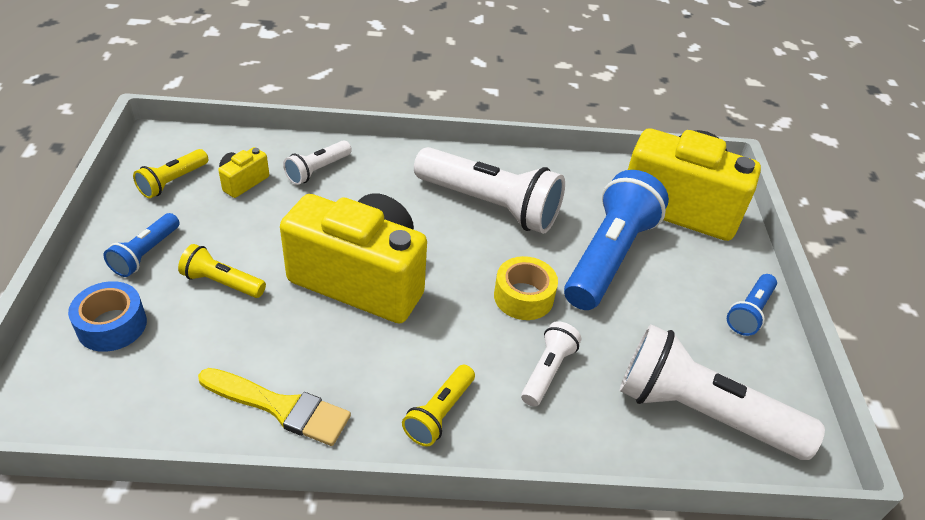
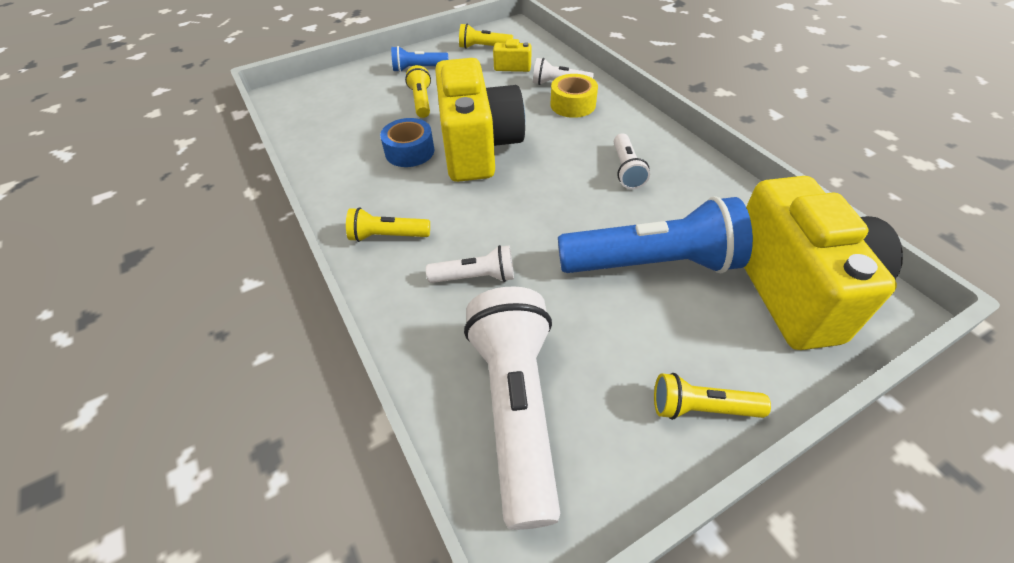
camera: 65 degrees right, 5 degrees up
(112, 325) = (358, 86): blue tape -> blue tape (409, 151)
(280, 407) = (343, 167): yellow brush -> none
(490, 205) = (626, 170): white flashlight -> white flashlight, size x0.49
(523, 297) = (543, 230): yellow tape -> yellow tape (573, 104)
(749, 312) = (701, 408): blue flashlight -> yellow flashlight

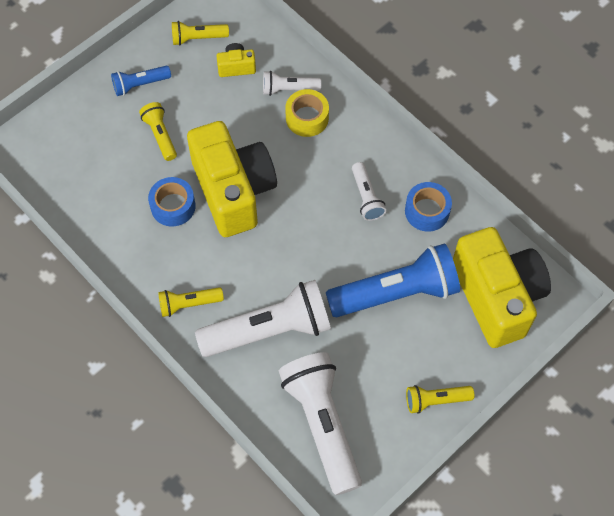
camera: 15 degrees left, 15 degrees up
(476, 277) = (269, 329): white flashlight -> white flashlight, size x2.03
(699, 190) = (427, 211): none -> blue tape

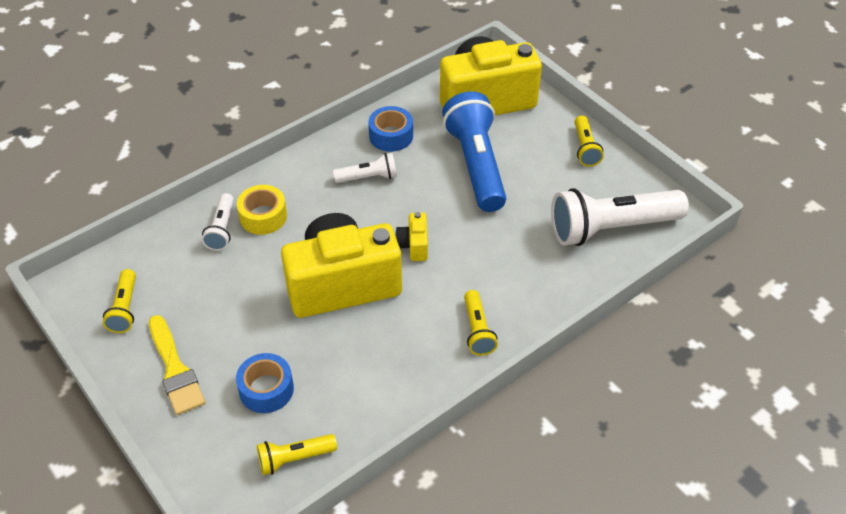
camera: 85 degrees left, 15 degrees down
(140, 85) = (175, 370): blue flashlight -> yellow brush
(160, 135) = (254, 351): yellow flashlight -> yellow flashlight (294, 459)
(173, 206) = (352, 341): blue tape -> blue tape (266, 389)
(236, 67) = (178, 274): yellow camera -> yellow camera (414, 245)
(269, 329) = (510, 262): white flashlight -> none

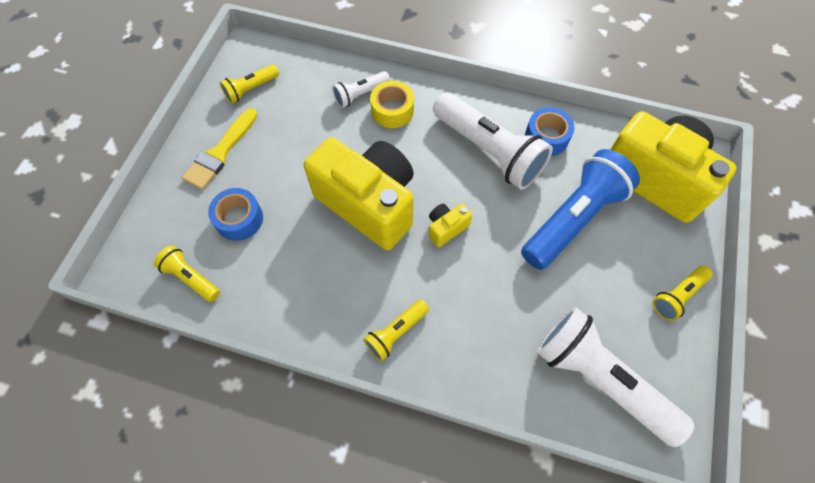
camera: 55 degrees right, 15 degrees up
(368, 177) = (489, 151): white flashlight -> white flashlight, size x2.03

